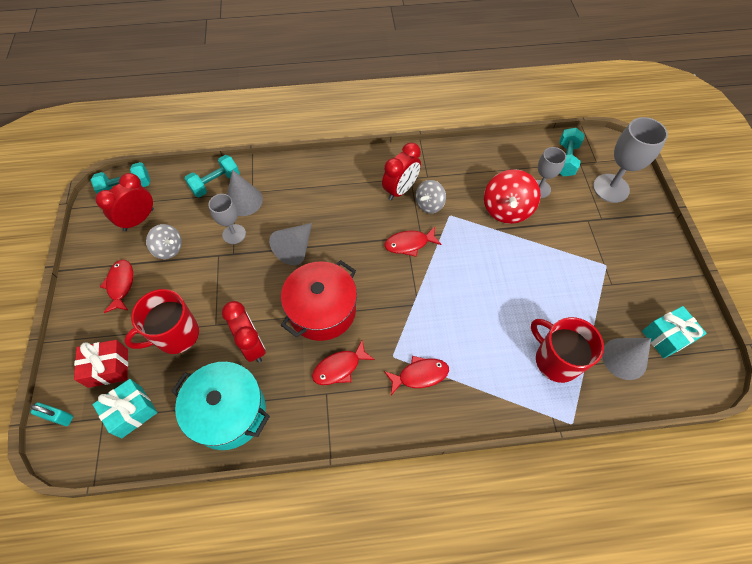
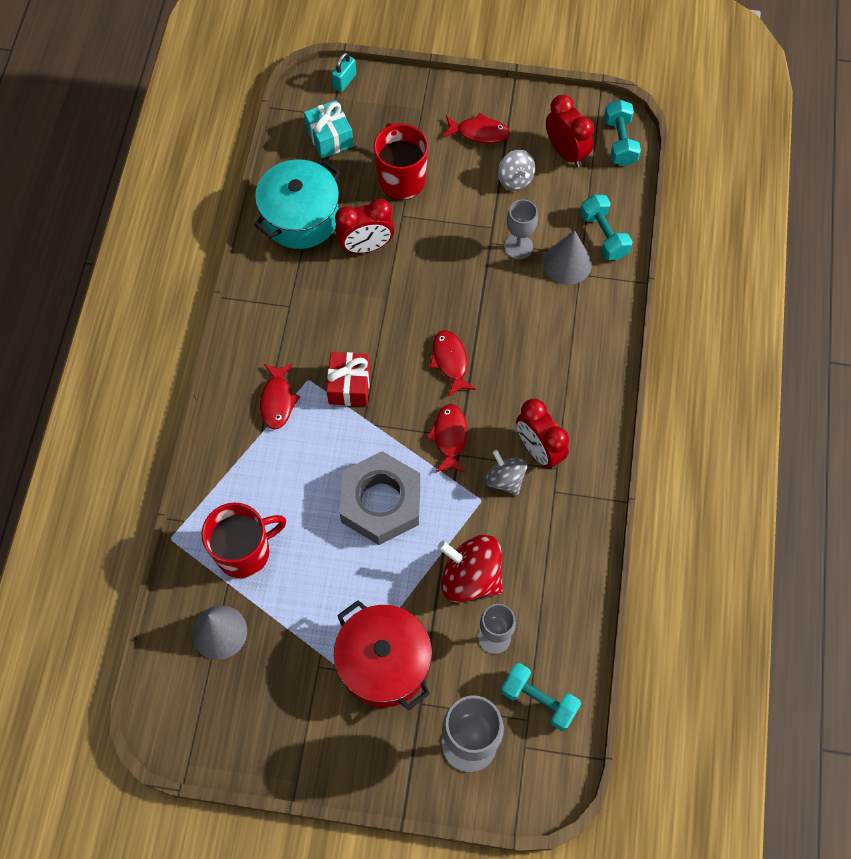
camera: 105 degrees right, 5 degrees up
(108, 368) = (383, 120): red gift -> red gift (349, 385)
(169, 249) = (515, 179): grey spinning top -> grey spinning top turned 75 degrees counterclockwise
(295, 248) = (479, 308): grey cone -> none
(322, 310) = (387, 321): red pot -> red pot (384, 662)
(339, 368) = (313, 324): red fish -> red fish (450, 361)
(476, 275) = (381, 502): none -> grey nut
(666, 337) = (227, 698): turquoise gift -> none

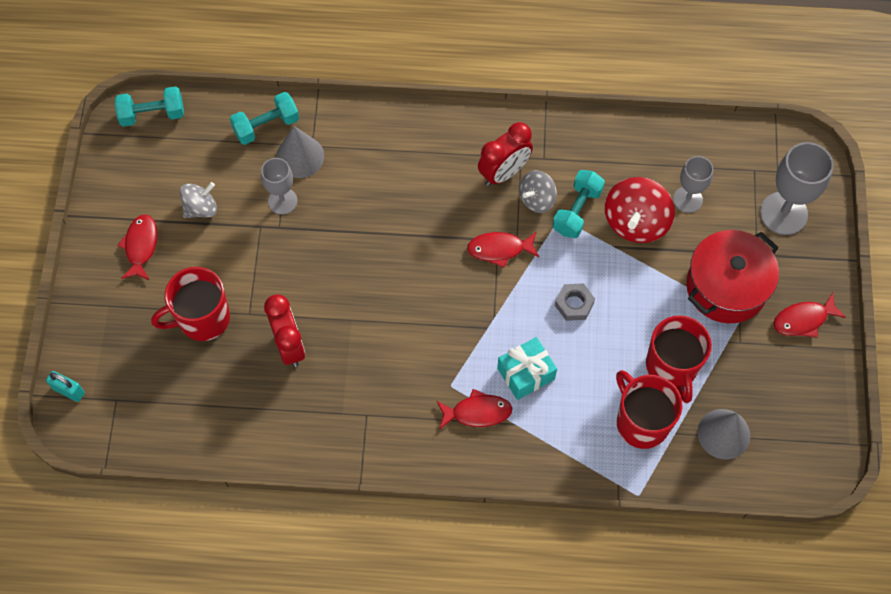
camera: 95 degrees left, 0 degrees up
(298, 590) = (671, 368): none -> red mug
(300, 217) = (255, 416): turquoise pot -> none
(329, 137) = (148, 398): turquoise gift -> turquoise gift (526, 373)
(349, 385) = (453, 345): red gift -> none
(381, 502) = (574, 304): grey nut -> grey nut, size x0.46
(450, 361) = (418, 254): red fish -> red fish (803, 320)
(539, 700) = (736, 162): turquoise dumbbell -> turquoise dumbbell (577, 211)
(566, 152) = (166, 163): red clock -> none

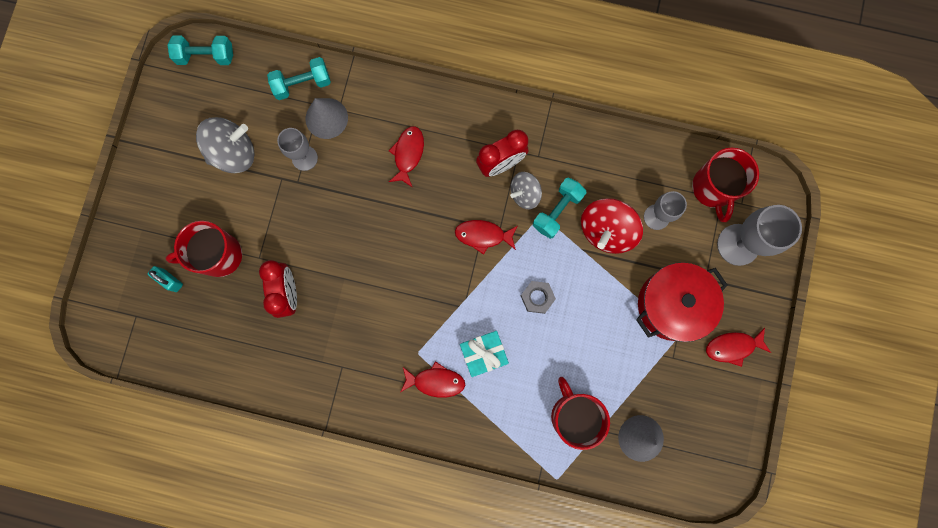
camera: 10 degrees right, 15 degrees up
(69, 391) = (97, 301): turquoise padlock -> turquoise padlock (170, 280)
(141, 246) = (177, 179): red fish -> red fish (408, 154)
(201, 208) = (233, 153): grey spinning top -> grey spinning top, size x1.61
(671, 368) = (609, 370): red mug -> red mug (713, 188)

